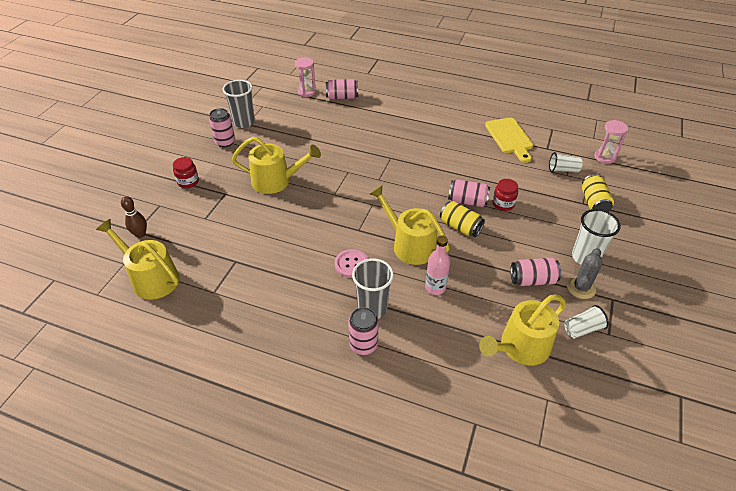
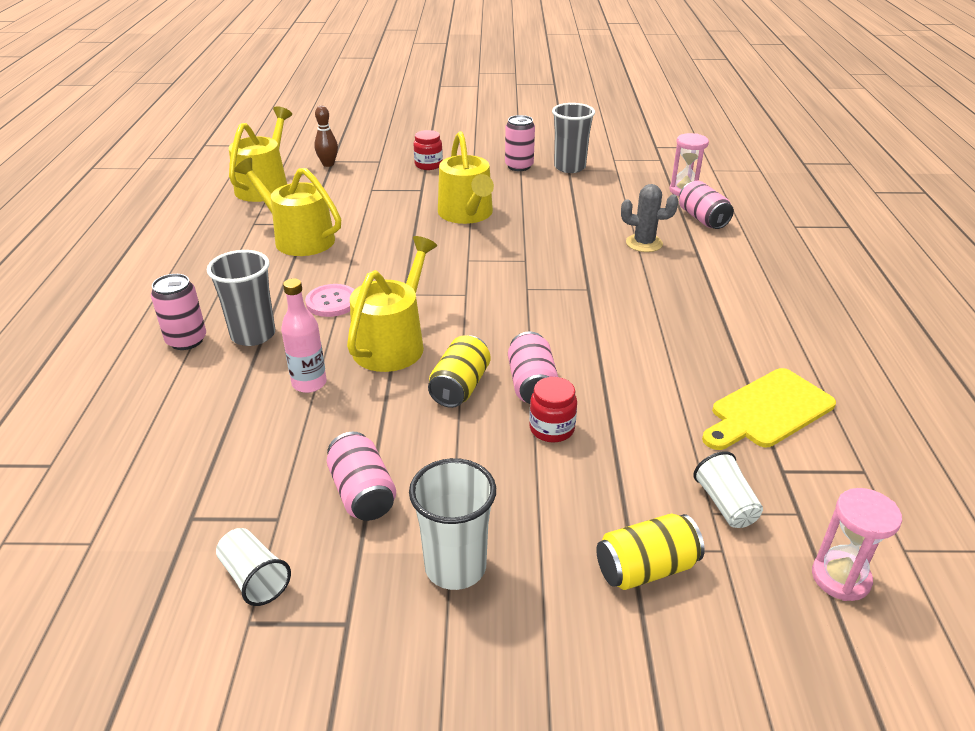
camera: 70 degrees right, 10 degrees down
(520, 347) = (199, 496): yellow watering can -> yellow watering can (298, 238)
(581, 288) = (363, 567): grey cactus -> grey cactus (644, 243)

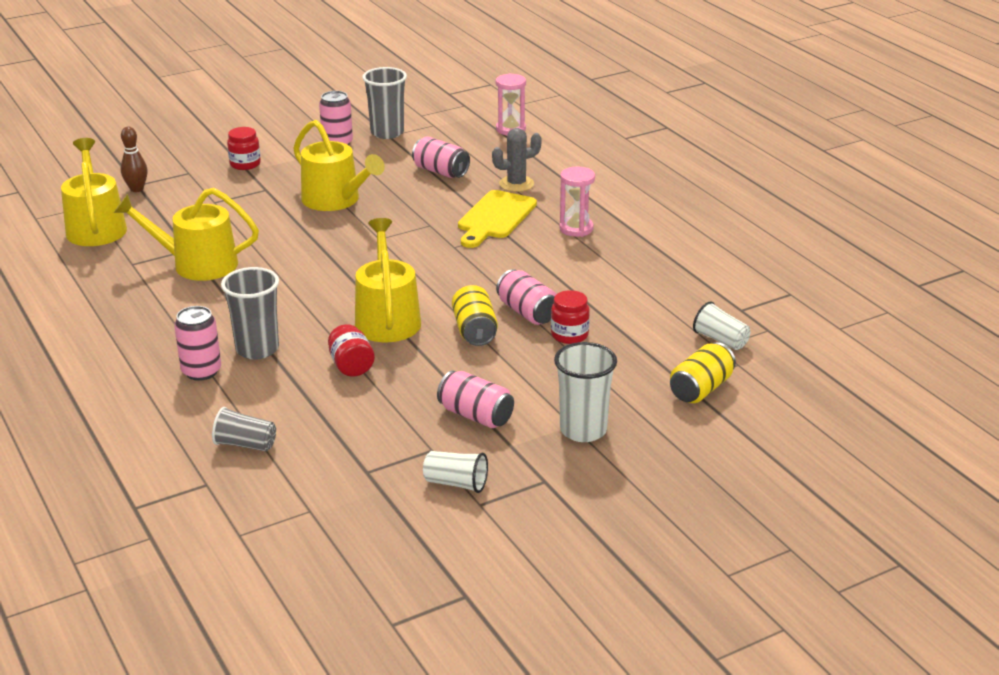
camera: 30 degrees left, 5 degrees down
(130, 434) = (245, 444): none -> grey cup
(309, 383) = (351, 366): pink bottle -> red jar
(332, 302) = (296, 305): pink button -> none
(702, 219) = (547, 151): pink can -> pink can (441, 171)
(768, 411) = (706, 277): yellow cutting board -> yellow cutting board (495, 218)
(840, 578) = (814, 354): pink hourglass -> pink hourglass (576, 228)

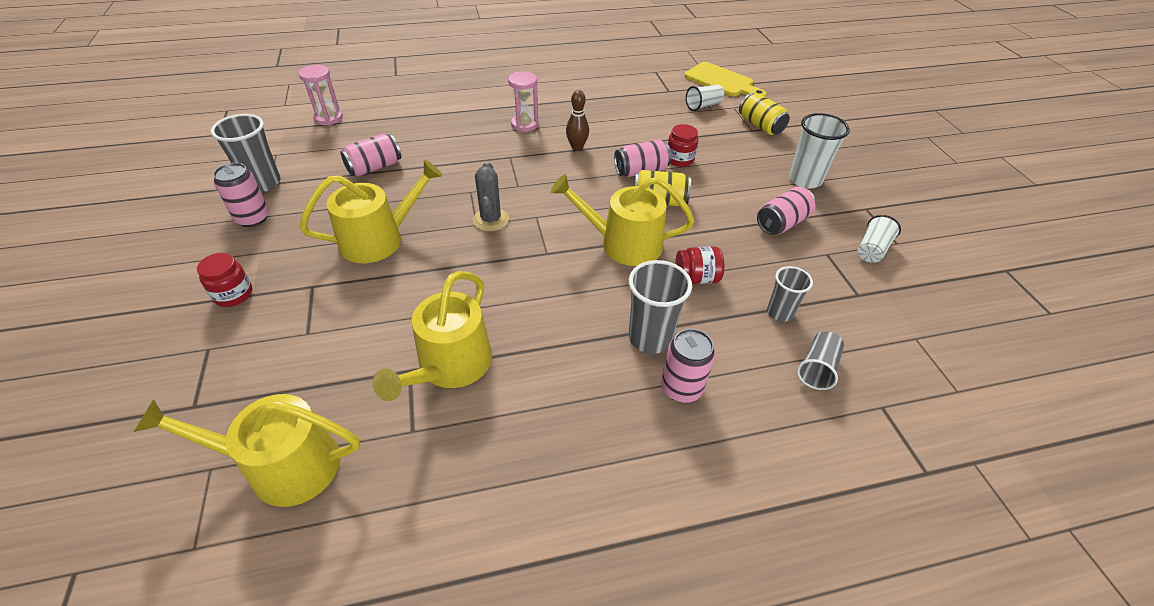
camera: 75 degrees left, 15 degrees up
(137, 189) = (206, 408): brown bowling pin -> brown bowling pin (577, 147)
(318, 420) = (779, 312): none -> grey cup
(495, 218) = (481, 156): yellow cutting board -> yellow cutting board (722, 81)
(516, 184) = (431, 135): grey cactus -> grey cactus (491, 220)

